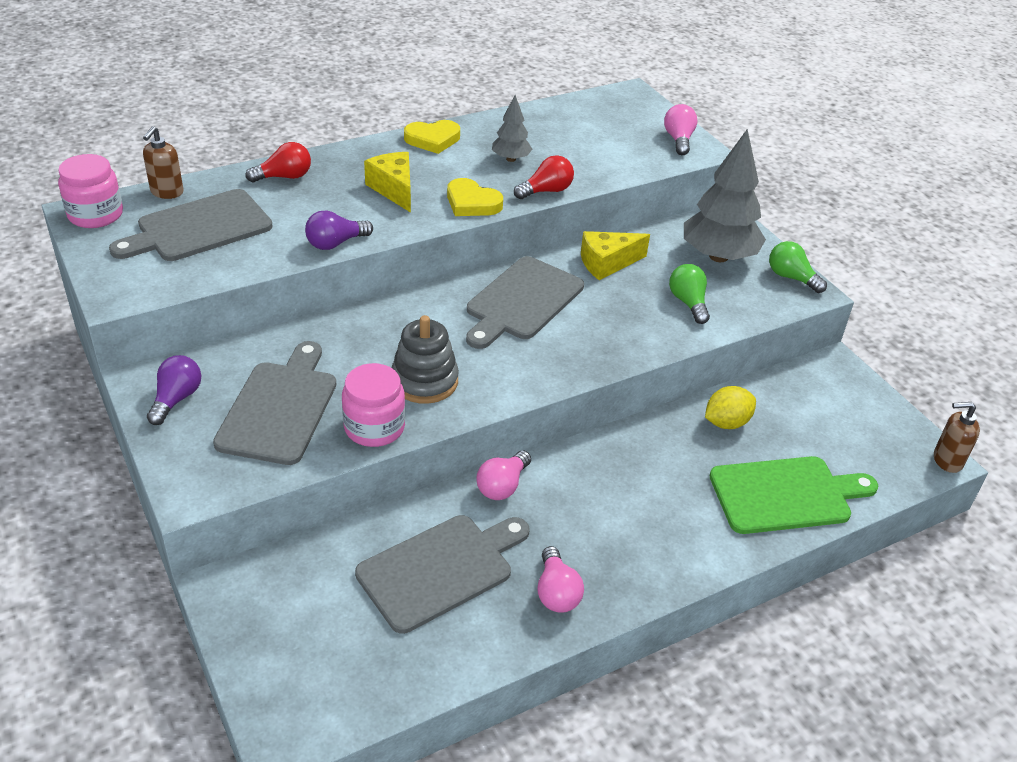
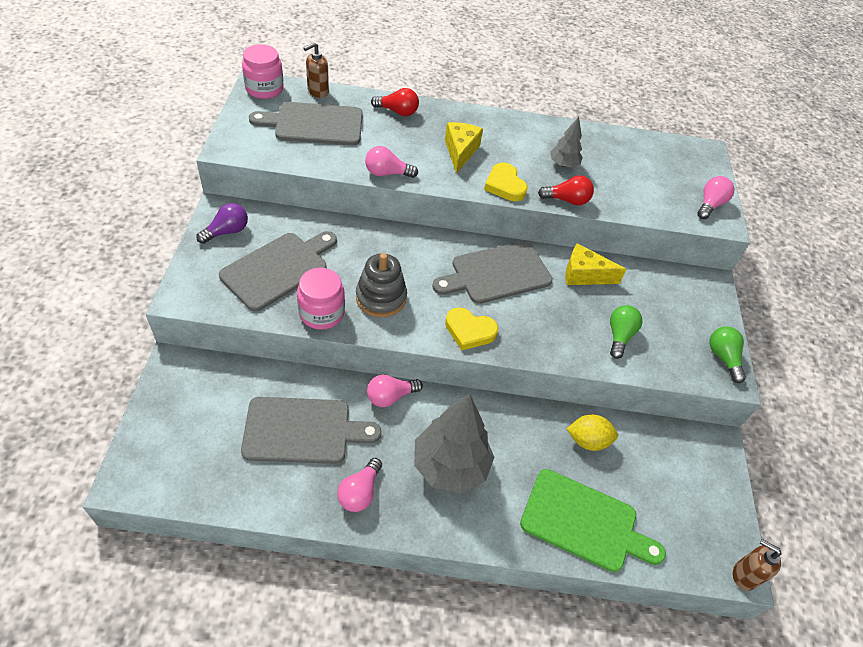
camera: 30 degrees right, 10 degrees up
(335, 243) = (387, 173): purple light bulb -> pink light bulb
(432, 139) = (520, 126): yellow heart -> yellow heart (469, 331)
(718, 256) = (677, 311): grey tree -> grey tree (450, 466)

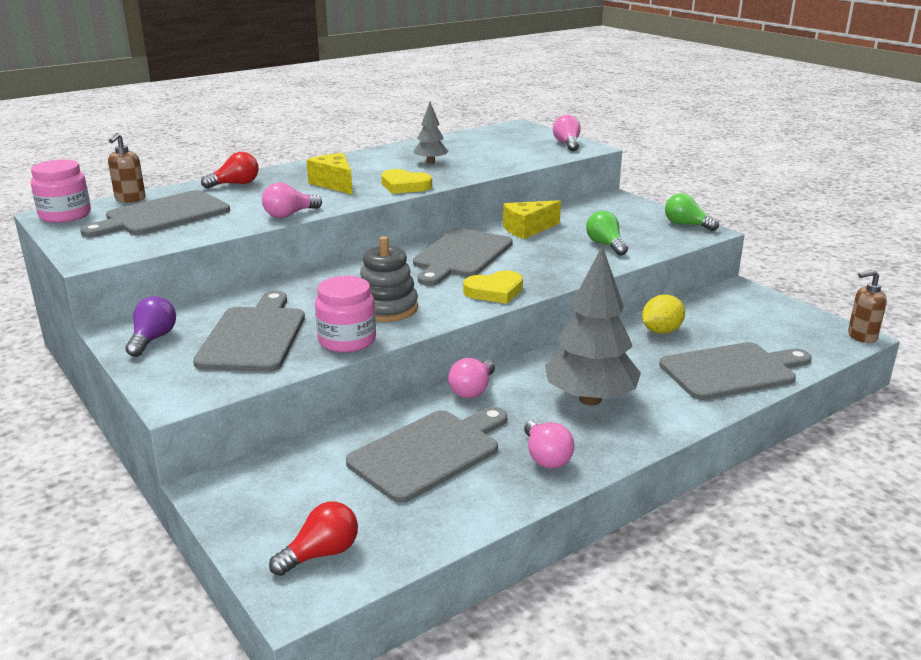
camera: 35 degrees left, 25 degrees down
(567, 200) = (466, 176): red light bulb -> red light bulb (321, 554)
(584, 522) = (732, 371): green cutting board -> grey cutting board

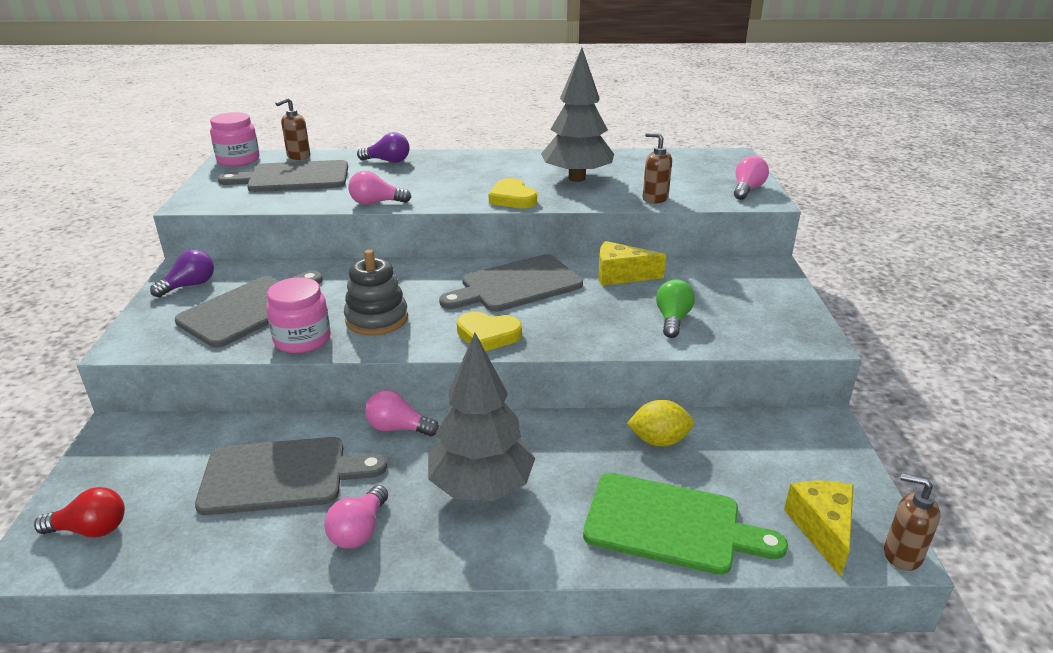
camera: 35 degrees right, 5 degrees up
(235, 184) = (388, 161): red light bulb -> purple light bulb
(334, 184) = (460, 180): yellow cheese -> yellow cheese (822, 529)
(431, 162) = (577, 178): grey tree -> grey tree, size x1.97
(473, 390) = (398, 428): pink light bulb -> pink light bulb turned 45 degrees clockwise
(514, 163) = (654, 198): none -> brown soap dispenser
(686, 225) = (802, 324): green light bulb -> none
(732, 371) = (670, 524): grey cutting board -> green cutting board

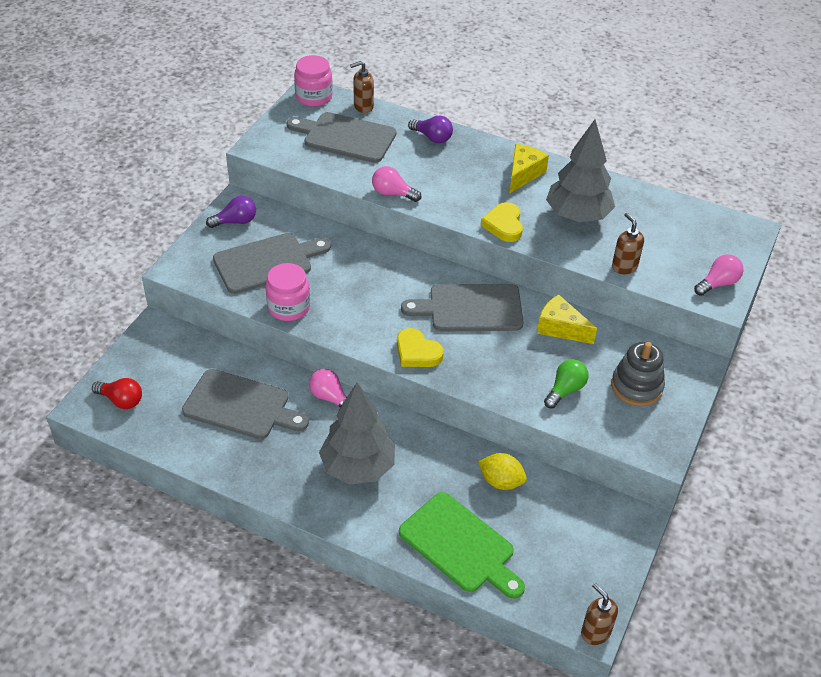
camera: 25 degrees right, 15 degrees up
(359, 530) = (268, 466): pink light bulb -> none
(377, 319) = (348, 306): grey stacking toy -> grey stacking toy (636, 386)
(822, 529) = (558, 593): yellow cheese -> yellow cheese (523, 174)

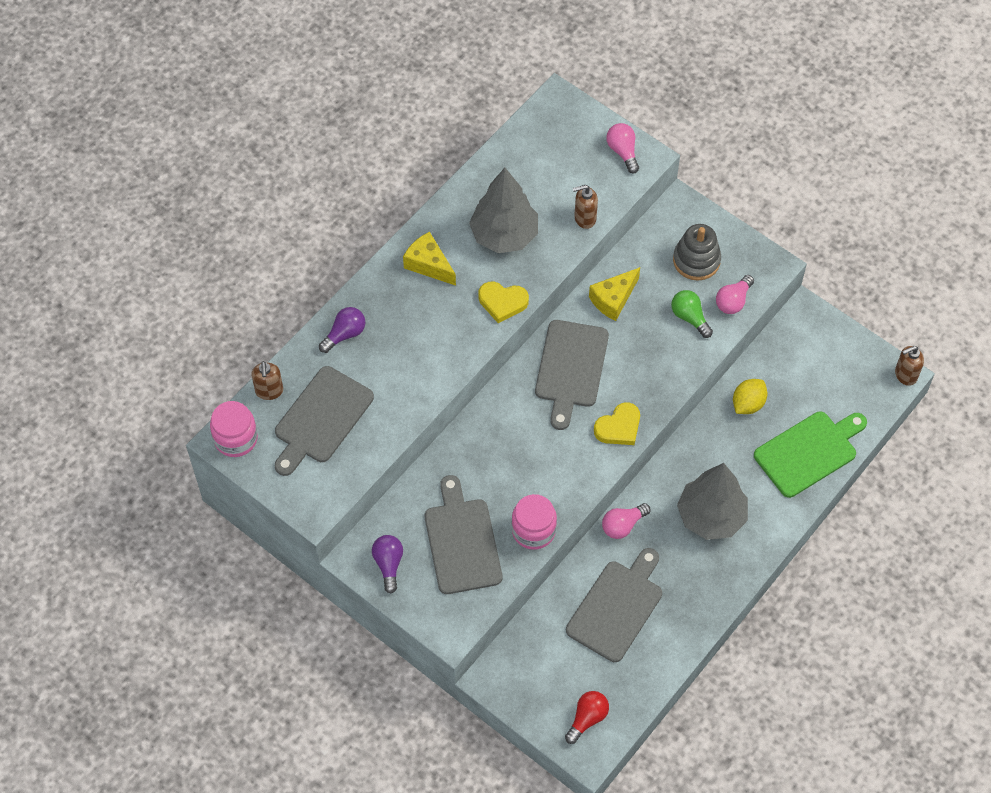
camera: 75 degrees left, 15 degrees up
(393, 193) = (430, 391): pink light bulb -> pink light bulb (733, 301)

